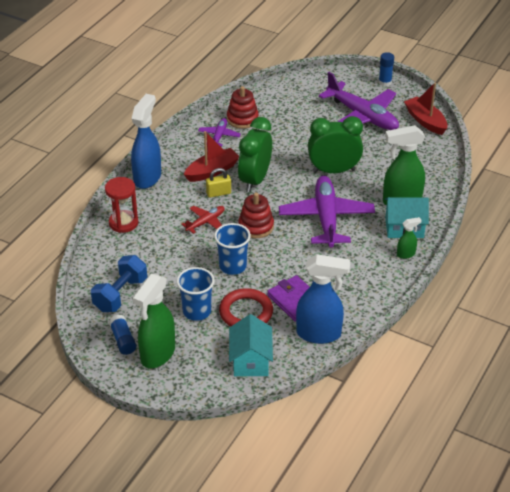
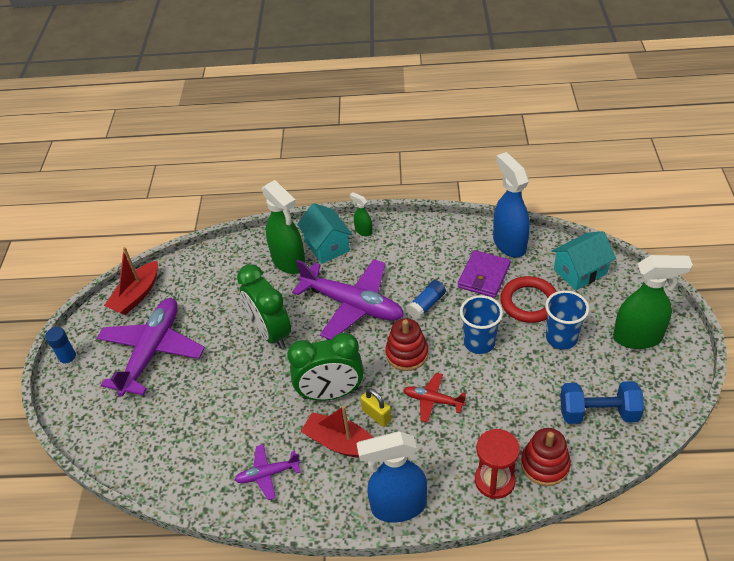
camera: 115 degrees left, 5 degrees up
(123, 340) = (649, 374): blue glue stick -> blue glue stick (426, 305)
(242, 119) = (217, 468): red stacking toy -> red stacking toy (545, 464)
(326, 218) = (352, 305): purple plane -> purple plane turned 120 degrees counterclockwise

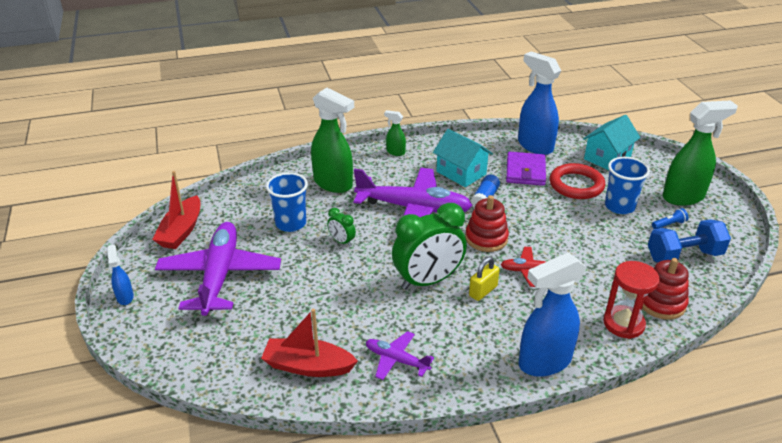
camera: 20 degrees left, 10 degrees down
(69, 360) = (125, 297): blue glue stick -> blue spray bottle
(267, 474) = (396, 360): purple plane -> purple plane turned 60 degrees clockwise
(270, 332) = (342, 241): green clock -> green clock, size x0.45
(327, 246) = (365, 167): turquoise house -> turquoise house (461, 173)
(341, 443) = (460, 320): red boat -> red boat (308, 366)
(376, 415) = (483, 291): yellow padlock -> yellow padlock turned 75 degrees counterclockwise
(479, 342) = (549, 220): blue cup -> blue cup (291, 223)
(603, 370) = (669, 224): none -> blue flashlight

